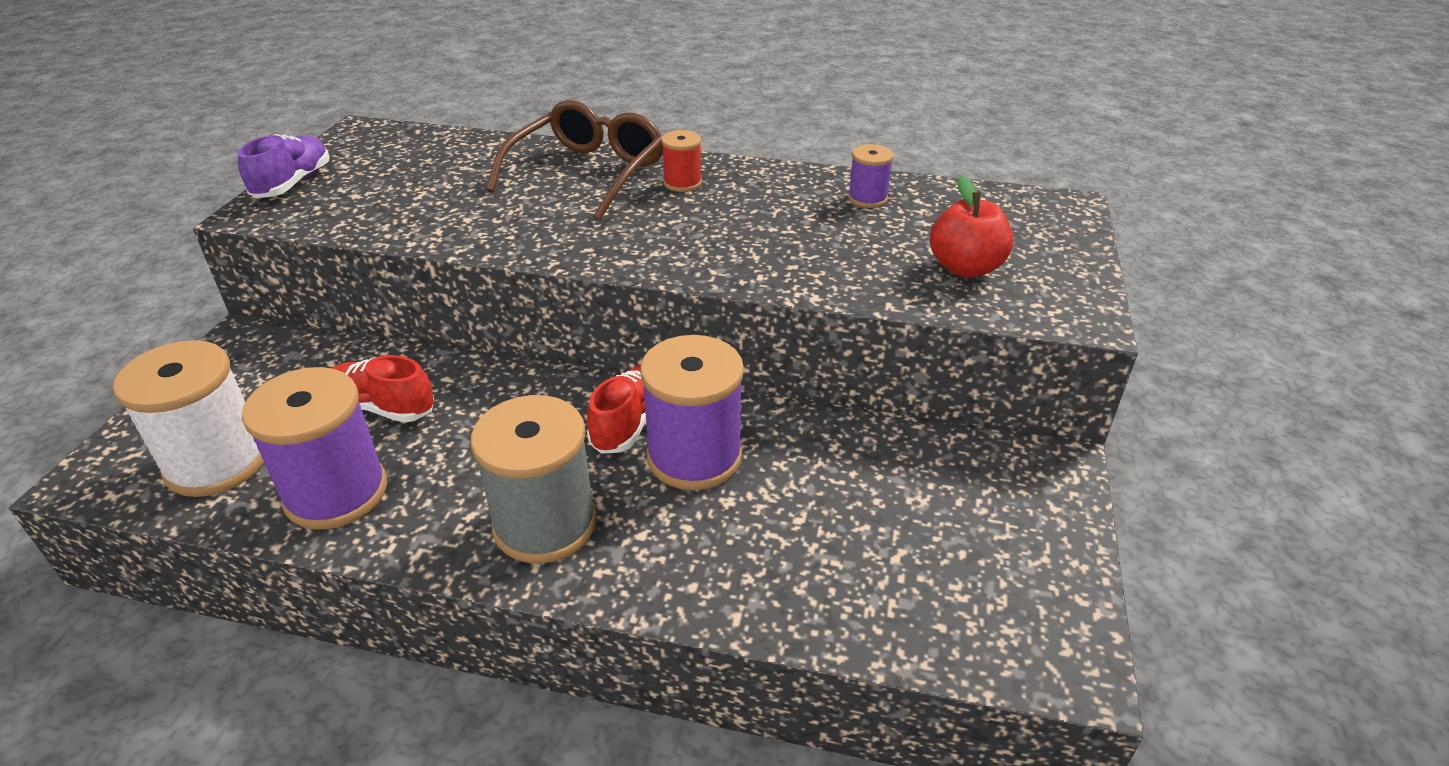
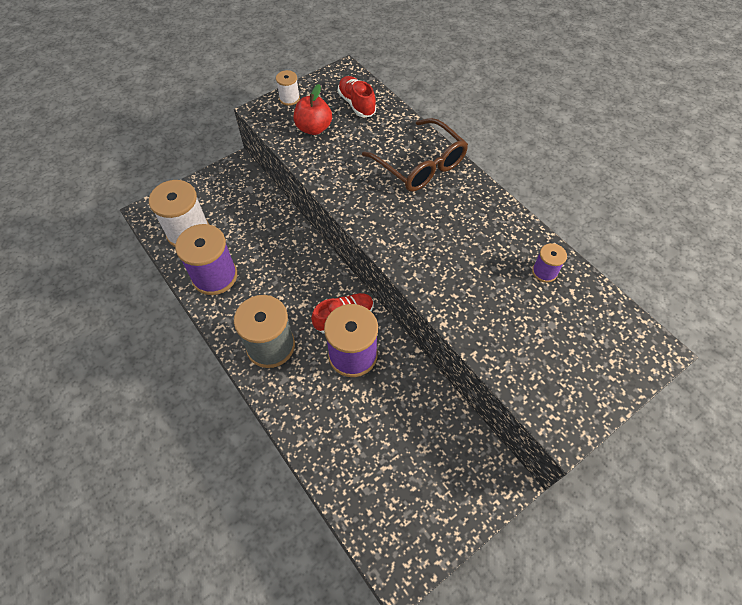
camera: 40 degrees right, 20 degrees up
(293, 183) = (289, 98): purple shoe -> white spool
(382, 407) = (260, 241): red shoe -> red shoe (356, 104)
(588, 173) = (420, 165): brown glasses -> brown glasses turned 75 degrees clockwise
(682, 183) = (459, 200): red spool -> none
(965, 268) = (541, 356): red apple -> red apple (314, 128)

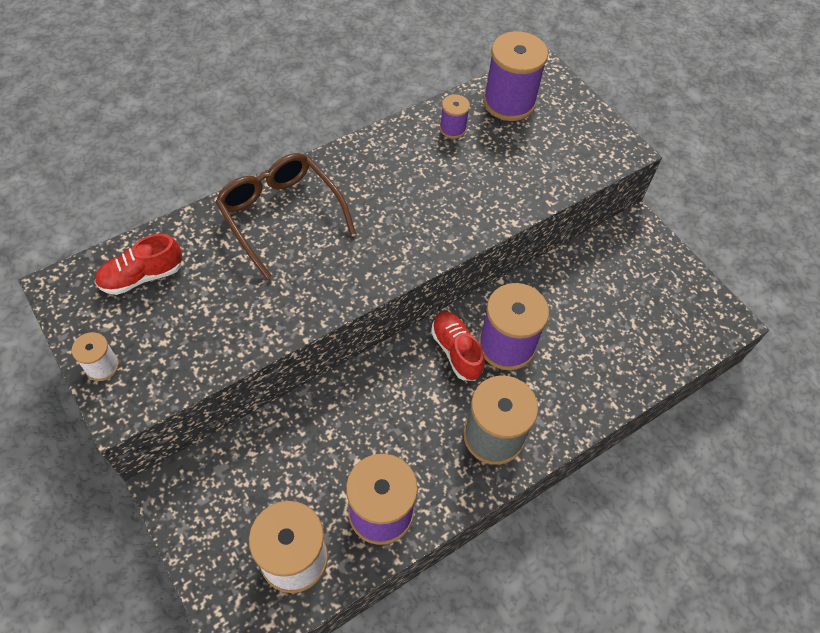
camera: 90 degrees left, 0 degrees up
(314, 128) = (180, 334): red apple -> none
(420, 165) = (280, 215): brown glasses -> brown glasses turned 90 degrees counterclockwise
(596, 318) = (509, 102): none -> purple spool

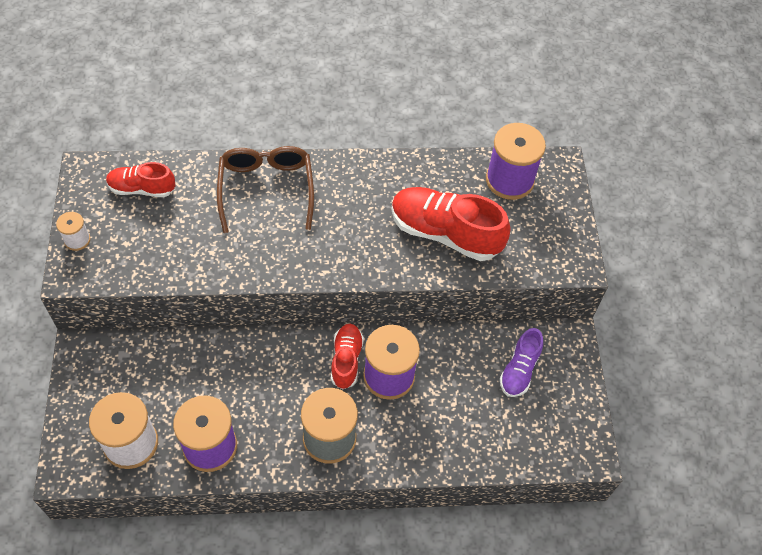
camera: 30 degrees right, 0 degrees up
(452, 128) = (446, 181): purple spool -> none
(487, 176) = (445, 233): none -> red shoe
(616, 278) = (519, 370): none -> purple shoe

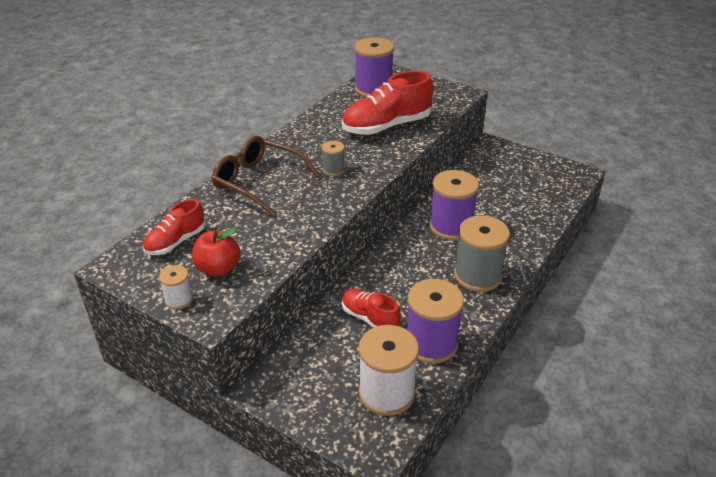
camera: 50 degrees left, 20 degrees down
(130, 240) = (218, 268): none -> red apple
(331, 234) = (333, 170): none -> grey spool
(346, 360) = (419, 240): red shoe -> red shoe (369, 318)
(519, 370) = (496, 172): purple shoe -> none

